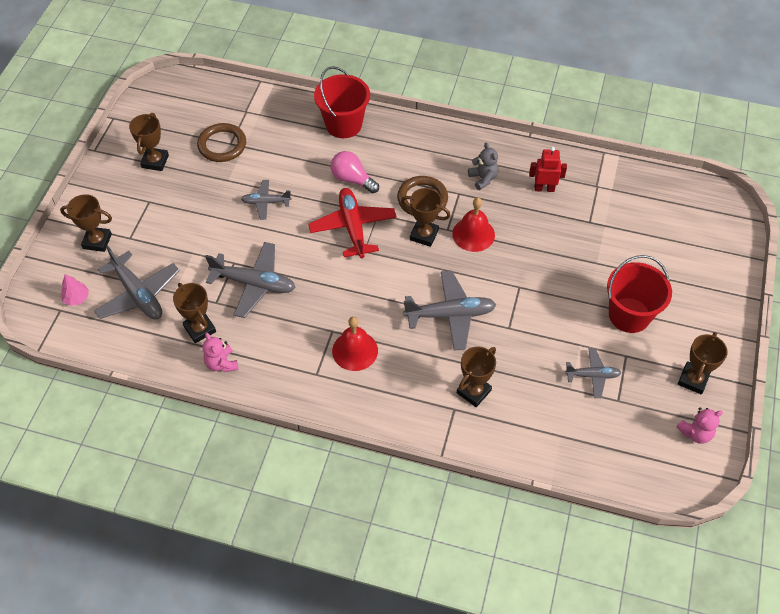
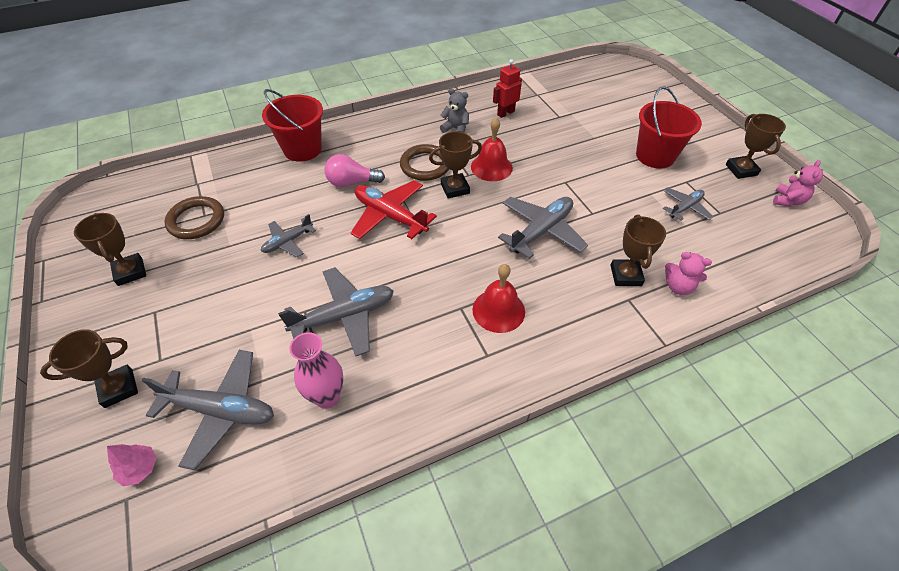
camera: 40 degrees left, 5 degrees down
(199, 329) = (327, 397): brown trophy -> pink vase
(221, 363) = (384, 414): pink teddy bear -> pink teddy bear (678, 287)

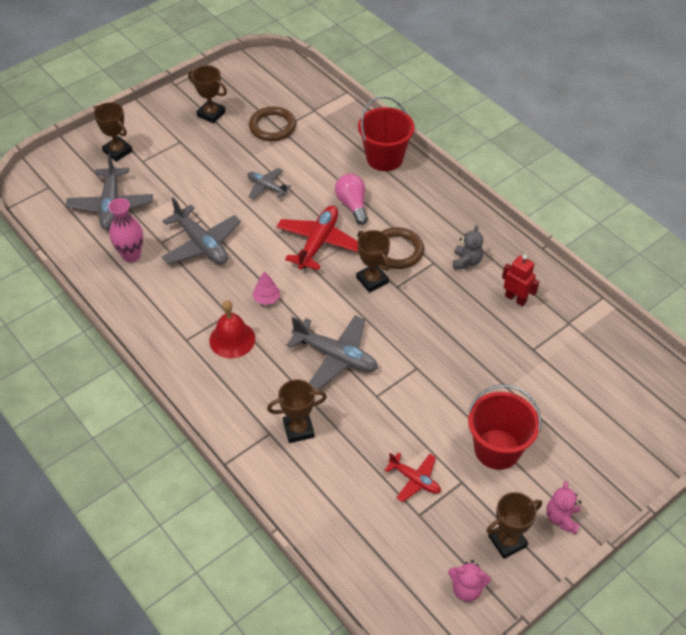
camera: 75 degrees right, 0 degrees up
(130, 272) = (211, 114): brown trophy -> brown trophy turned 75 degrees clockwise
(140, 468) = (67, 184): pink tree -> pink tree (266, 298)
(491, 167) = (415, 302): red bell -> none
(678, 287) = (296, 473): pink teddy bear -> pink teddy bear (562, 518)
(685, 208) = (415, 480): grey plane -> red plane

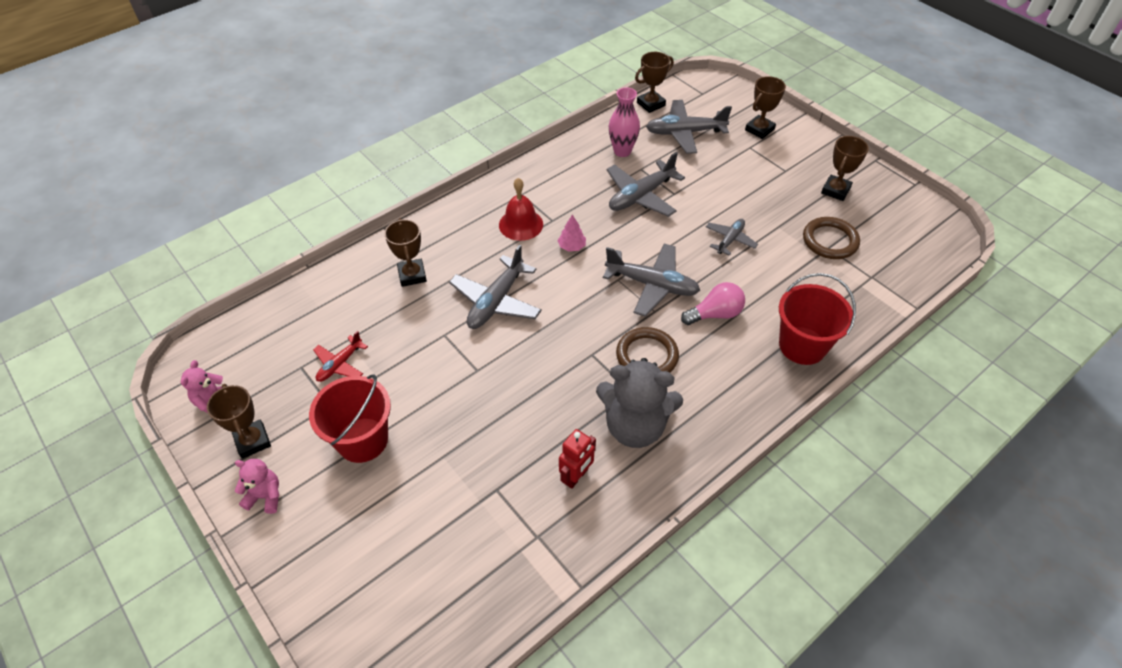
camera: 90 degrees right, 0 degrees up
(318, 243) = (652, 285): red plane -> grey plane
(372, 280) = (600, 332): brown trophy -> brown trophy (651, 104)
(466, 261) = (635, 426): grey teddy bear -> grey teddy bear, size x2.00

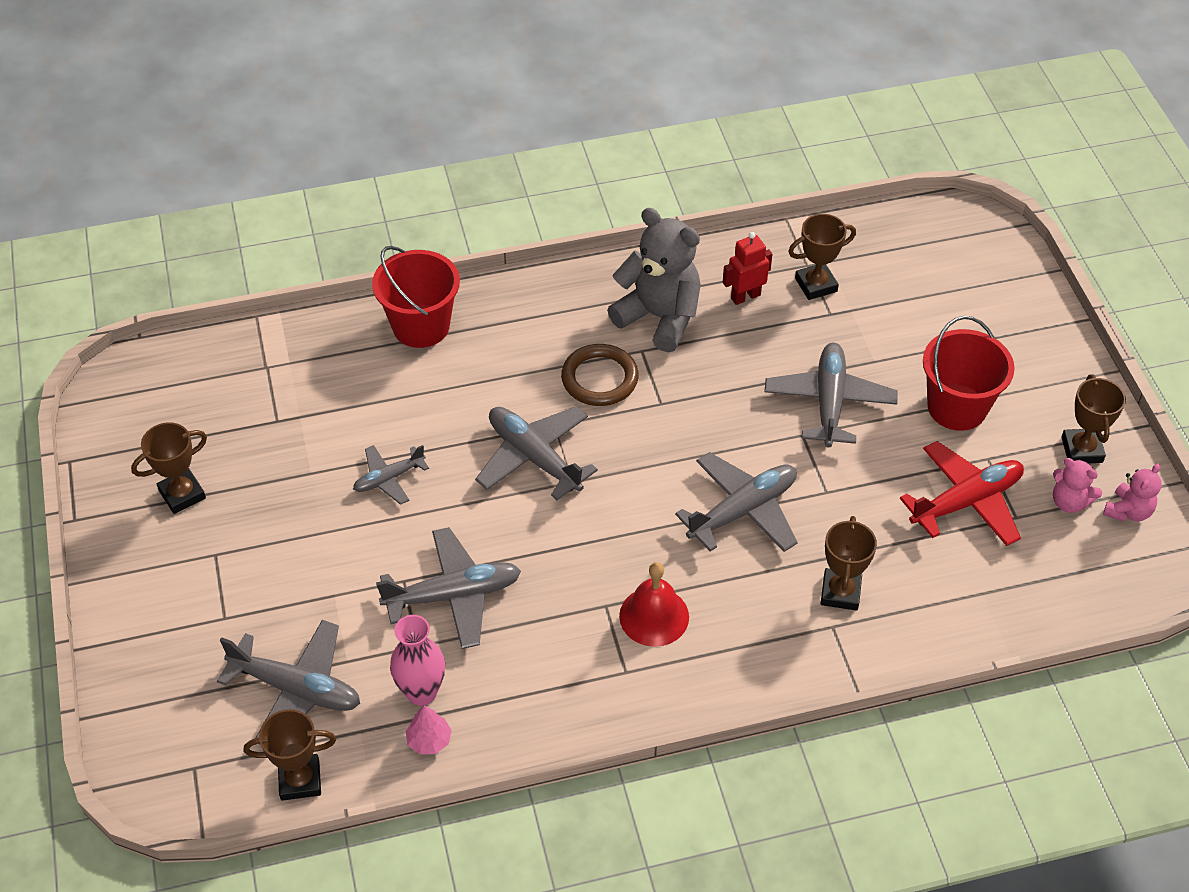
camera: 155 degrees left, 0 degrees up
(265, 496) = (1071, 389): pink teddy bear -> pink teddy bear (1069, 502)
(340, 364) = (966, 502): red plane -> red plane, size x1.71
(467, 404) = (829, 402): none -> grey plane
(571, 246) = (602, 551): pink tree -> pink tree (429, 740)
(715, 314) = (487, 394): pink light bulb -> none
(759, 129) = (178, 645): brown trophy -> brown trophy (816, 285)
(830, 241) = (266, 428): brown ring -> none

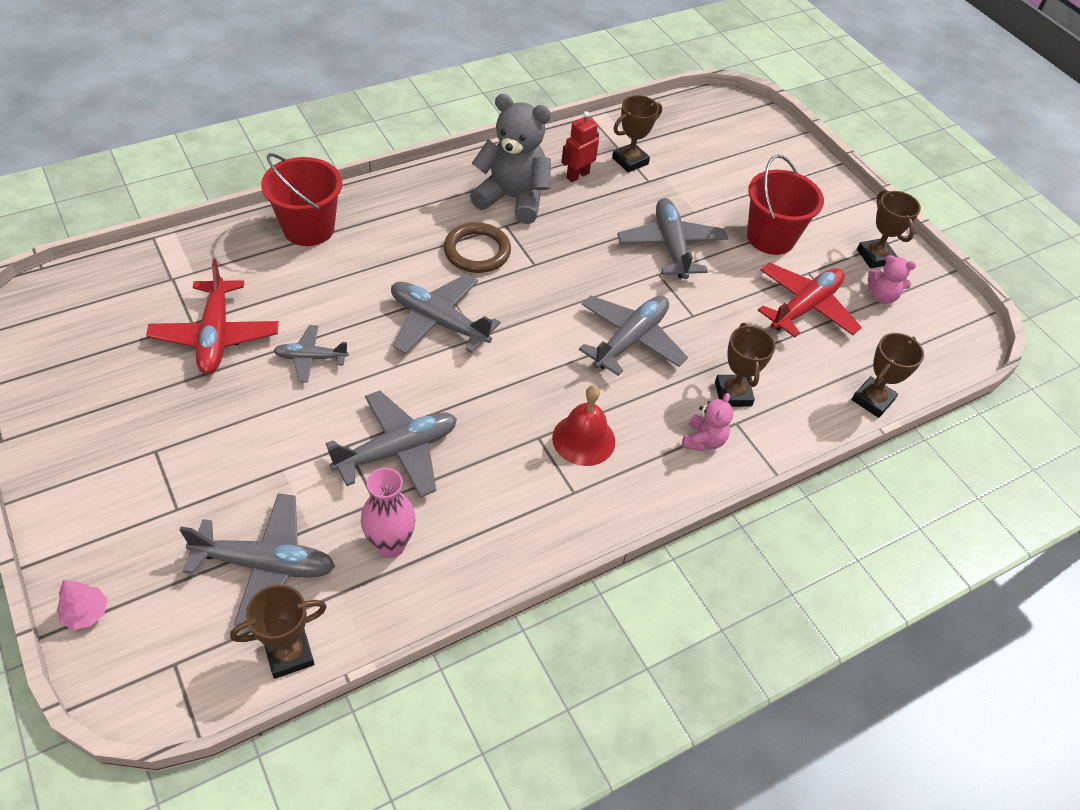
camera: 20 degrees left, 0 degrees up
(182, 494) = (110, 400): brown trophy -> brown trophy (872, 400)
(298, 439) = (216, 336): none -> red plane
(389, 479) = (310, 358): grey plane -> grey plane turned 45 degrees clockwise
(429, 740) = (409, 589): pink tree -> pink tree (86, 613)
(1128, 511) = (927, 297): pink teddy bear -> pink teddy bear (703, 440)

